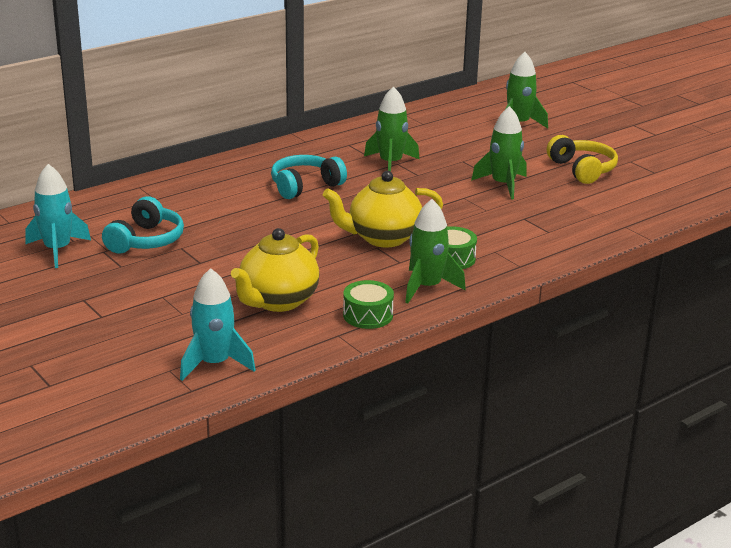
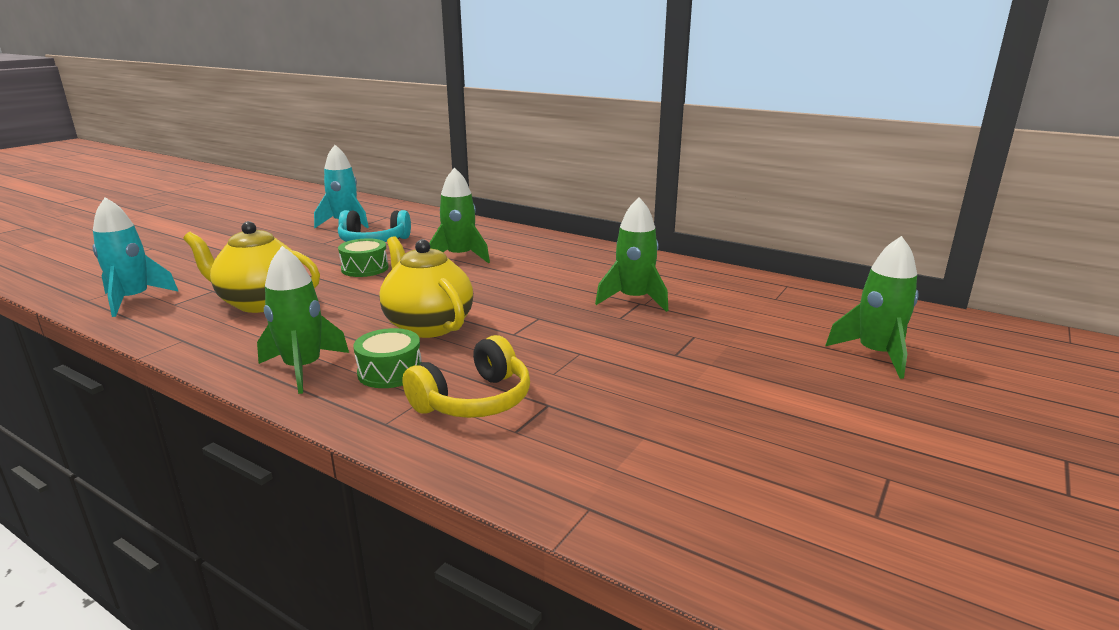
camera: 70 degrees right, 5 degrees down
(305, 186) = (532, 273): turquoise headphones -> none
(368, 315) = (228, 347): green drum -> green drum (365, 268)
(503, 185) = (646, 373): green rocket -> green rocket (460, 257)
(582, 170) = (780, 430): yellow headphones -> yellow headphones (474, 400)

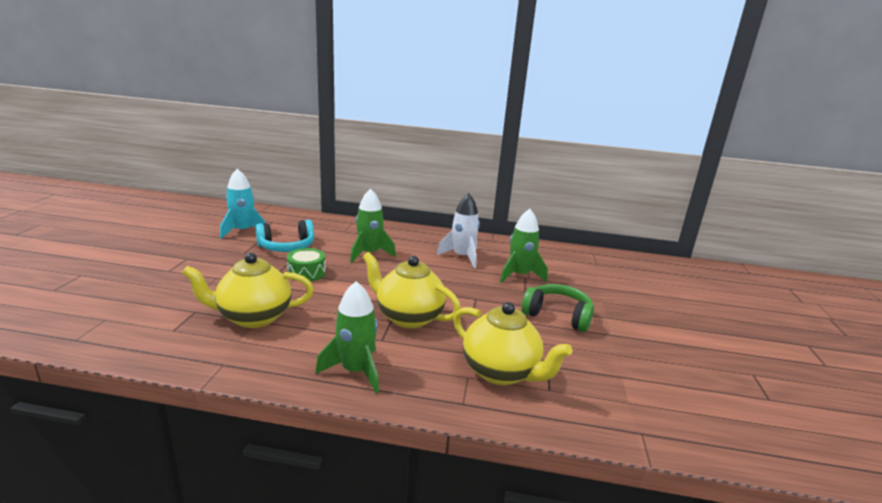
camera: 25 degrees left, 0 degrees up
(133, 300) = (127, 332): turquoise rocket -> none
(390, 372) = (422, 361): green drum -> none
(474, 400) = (501, 372): yellow headphones -> yellow teapot
(576, 271) = (462, 257): none -> white rocket
(633, 351) = (557, 316): none -> green headphones
(876, 354) = (679, 295): green rocket -> none

